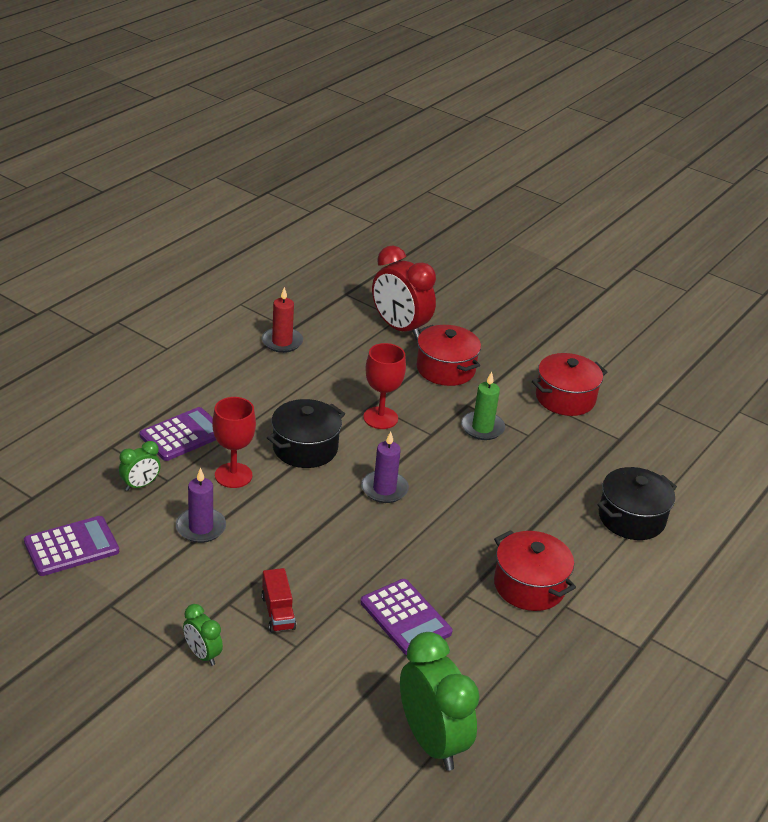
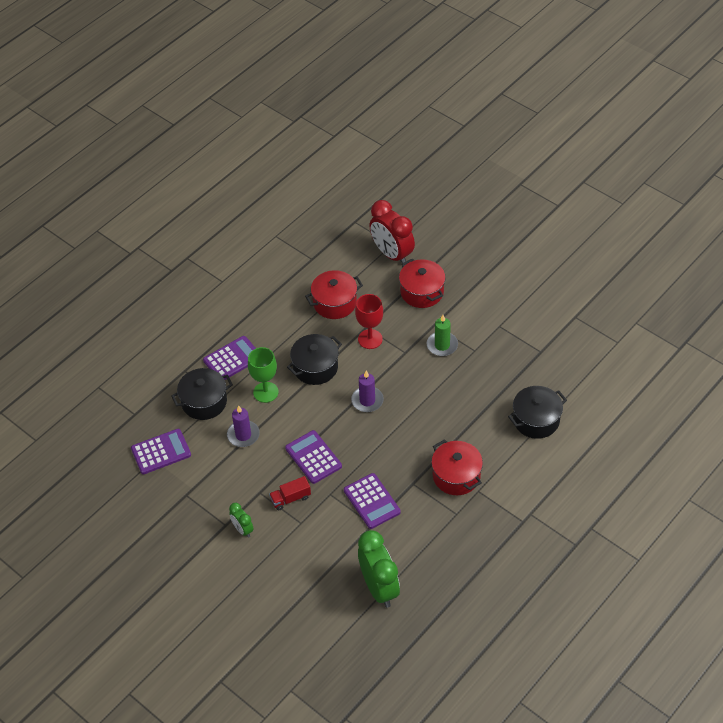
camera: 10 degrees right, 15 degrees up
(140, 485) = (204, 402): green clock -> black pot
(233, 475) = (265, 392): red goblet -> green goblet
(278, 612) = (290, 498): red truck -> red truck turned 75 degrees clockwise
(282, 342) = (304, 271): red candle -> none
(310, 558) = (313, 457): none -> purple calculator
(565, 398) = (506, 316): red pot -> red pot (334, 303)

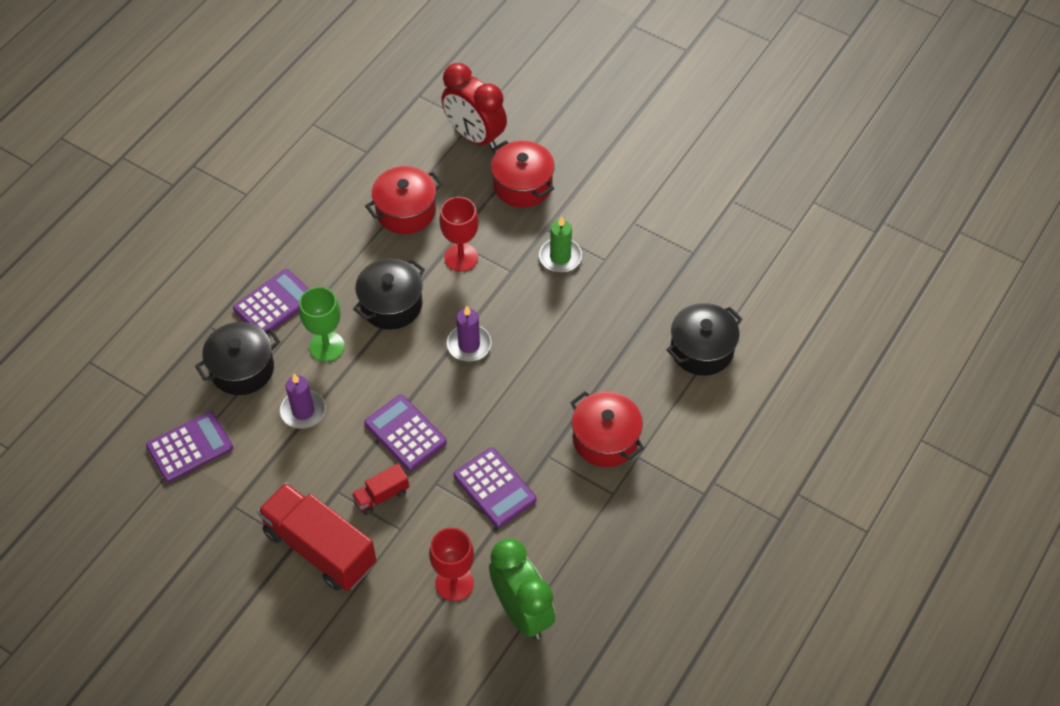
camera: 10 degrees left, 5 degrees up
(242, 529) = (320, 548): green clock -> red truck
(334, 563) = (454, 583): none -> red goblet

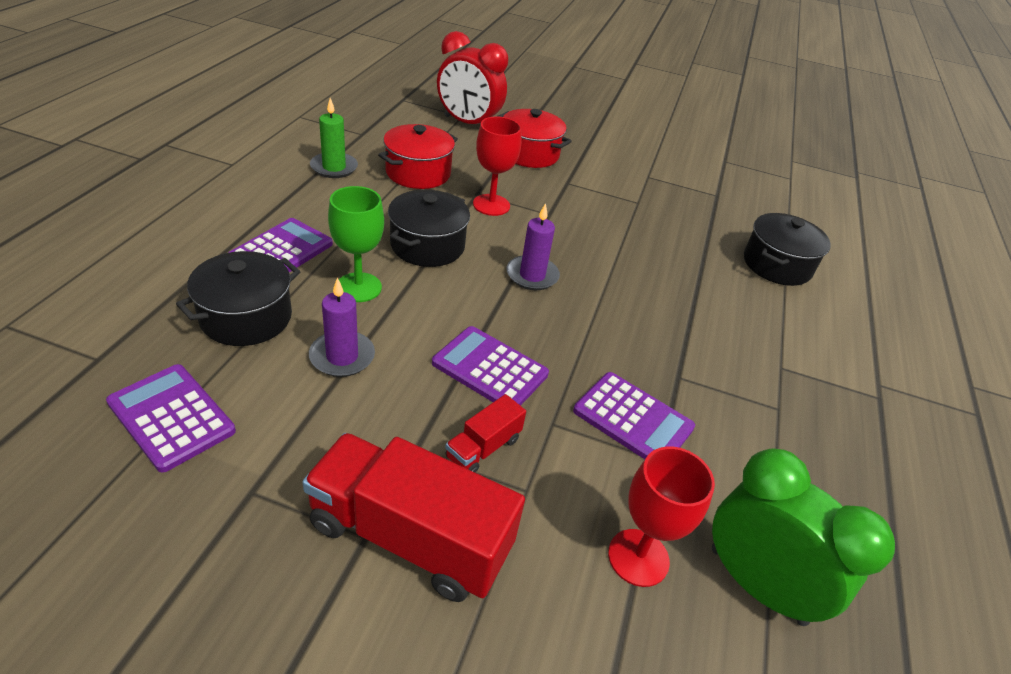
camera: 20 degrees left, 15 degrees down
(190, 447) = (171, 417): purple calculator -> purple calculator turned 90 degrees counterclockwise
(560, 257) = (593, 201): green candle -> green candle (334, 167)
(605, 439) = (734, 352): red pot -> none

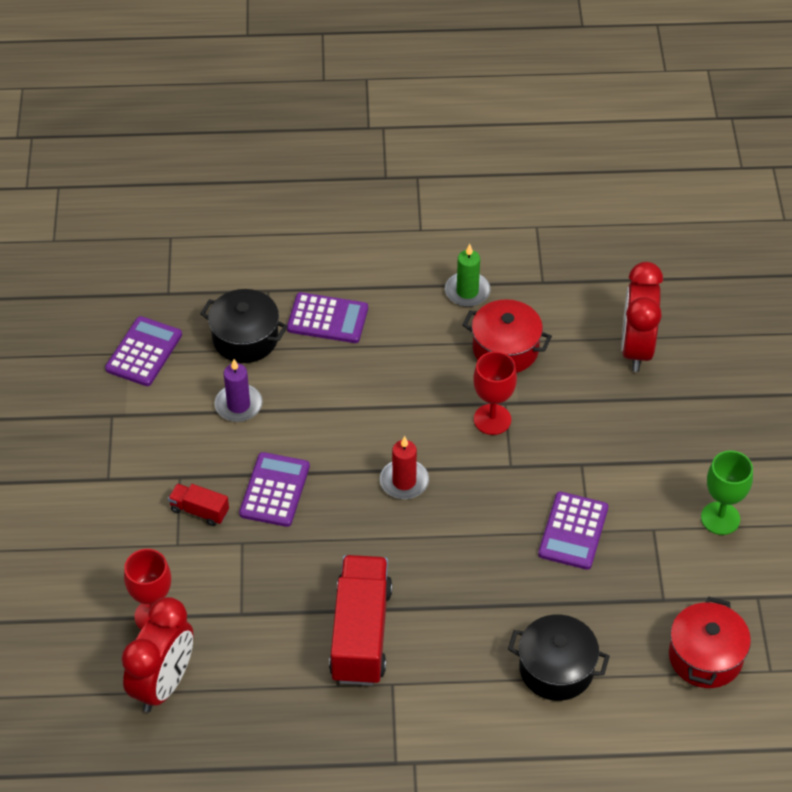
camera: 75 degrees right, 10 degrees up
(358, 287) = (315, 381): green goblet -> green goblet (720, 518)
(410, 536) = (117, 499): red truck -> red truck (361, 633)
(427, 245) = (397, 399): black pot -> none
(529, 154) = (615, 417): red pot -> red pot (705, 657)
(532, 275) = (404, 481): purple candle -> red candle
(633, 419) = (272, 589): purple calculator -> purple calculator (573, 531)
(757, 585) = (163, 684): green clock -> red clock

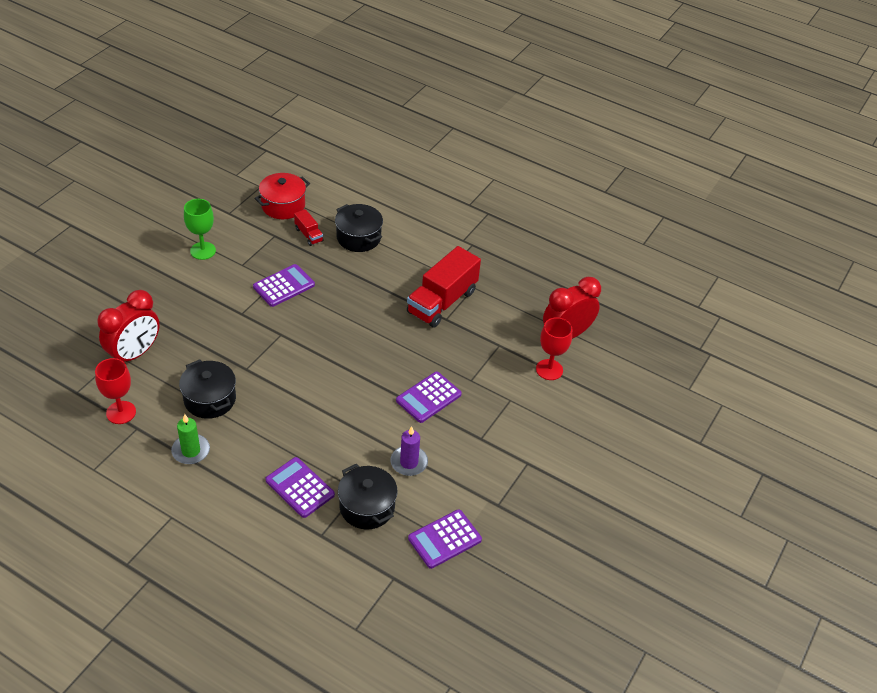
camera: 150 degrees left, 5 degrees down
(199, 511) = (483, 411): red truck -> red truck (309, 235)
(404, 481) = (349, 360): red candle -> none
(492, 419) = (263, 364): red goblet -> red goblet (121, 412)
(505, 349) = (210, 399): red pot -> black pot

